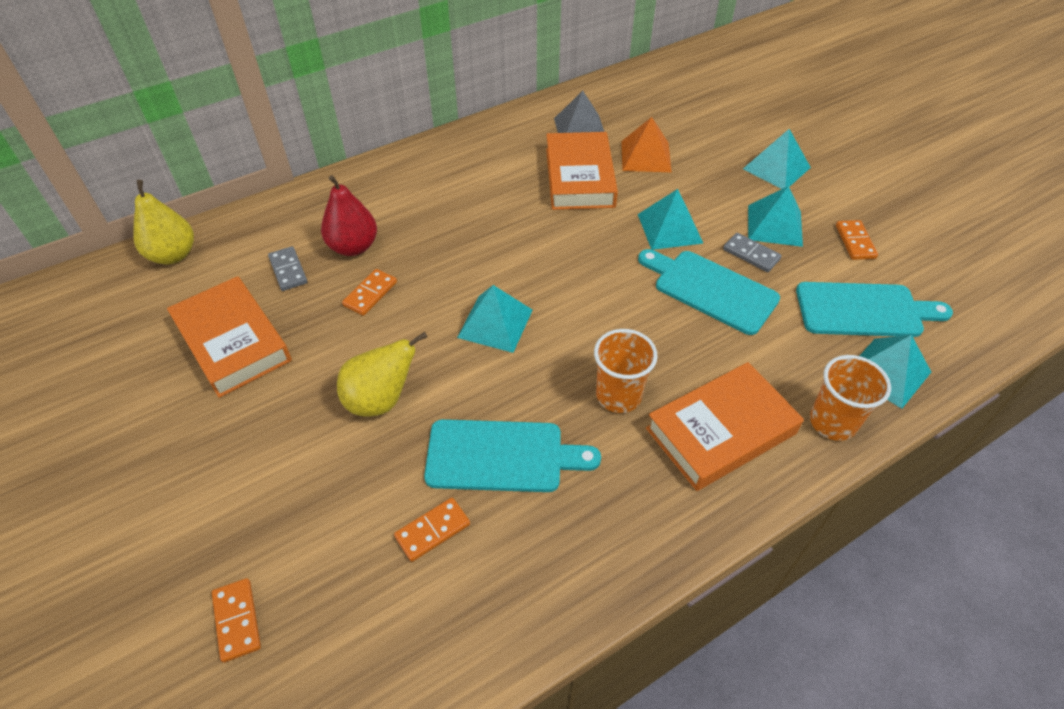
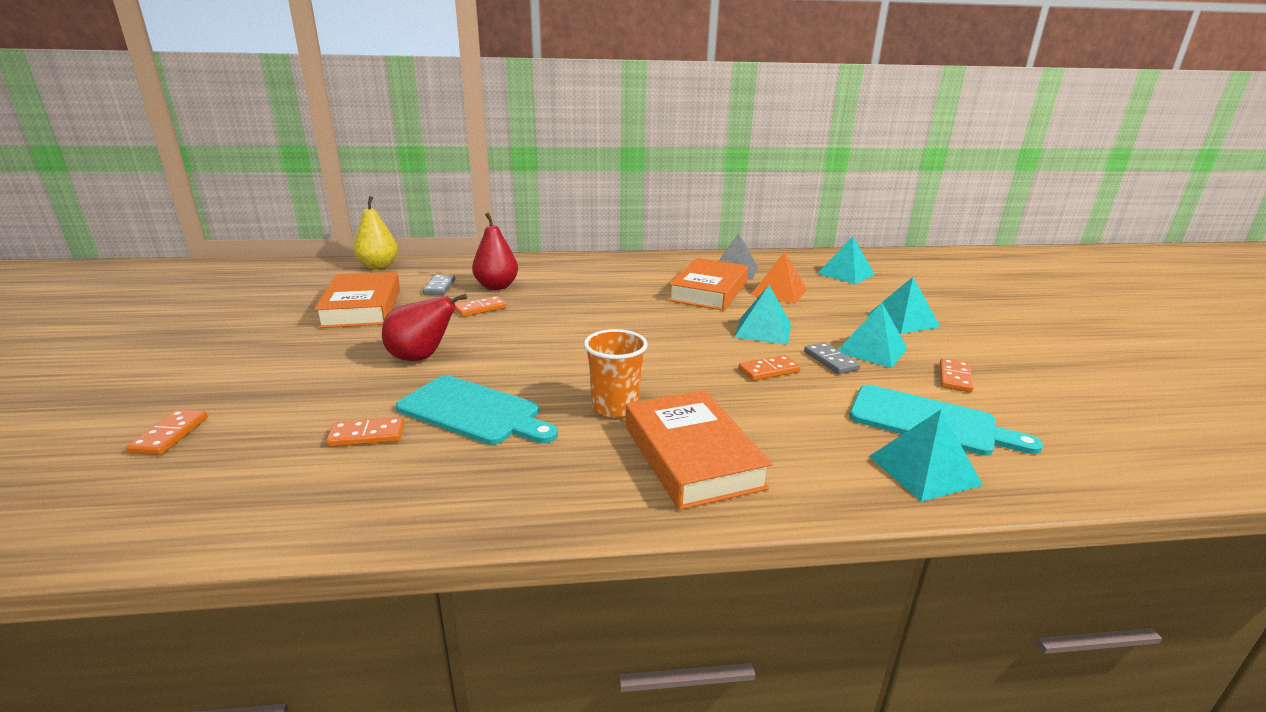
camera: 25 degrees right, 25 degrees down
(381, 400) = (421, 357): yellow pear -> red pear
(495, 323) = (555, 343): turquoise pyramid -> turquoise pyramid (846, 274)
(710, 290) = (769, 370): turquoise cutting board -> orange domino
(721, 431) = (692, 456): orange book -> orange book turned 75 degrees clockwise
(832, 422) = (824, 486): orange cup -> none

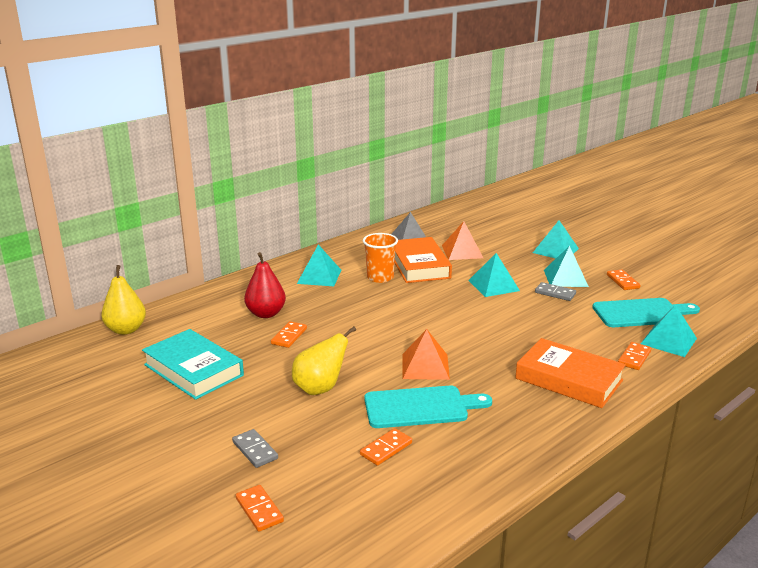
camera: 35 degrees left, 0 degrees up
(362, 307) = (193, 370): orange book -> turquoise book
(421, 357) = (320, 388): red pear -> yellow pear
(439, 287) = (220, 330): grey domino -> grey domino (255, 450)
(551, 376) = (425, 366): none -> orange pyramid
(615, 407) = (491, 369): orange cup -> orange cup (380, 277)
(769, 370) = (534, 312): orange domino -> orange domino (634, 358)
(846, 274) = (481, 222): turquoise pyramid -> turquoise pyramid (319, 276)

